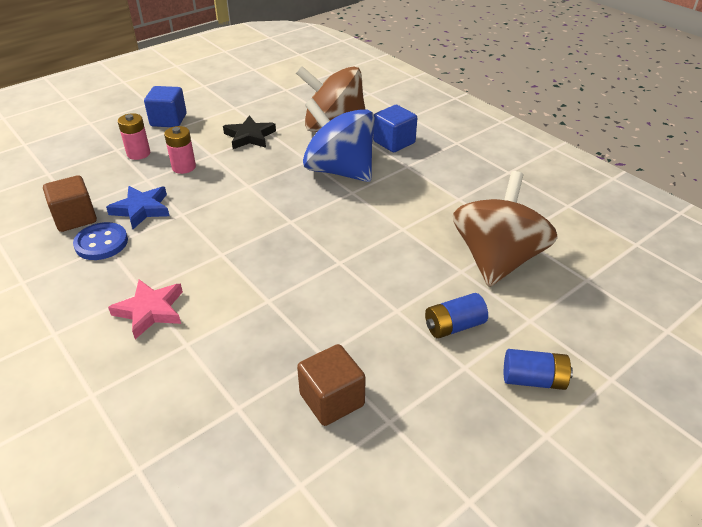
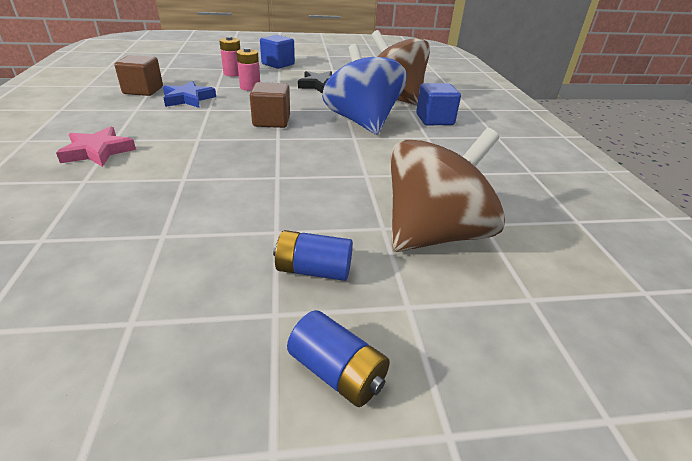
camera: 30 degrees right, 5 degrees down
(101, 243) = (135, 106): blue button -> none
(332, 400) = (113, 274): brown cube -> brown cube (271, 121)

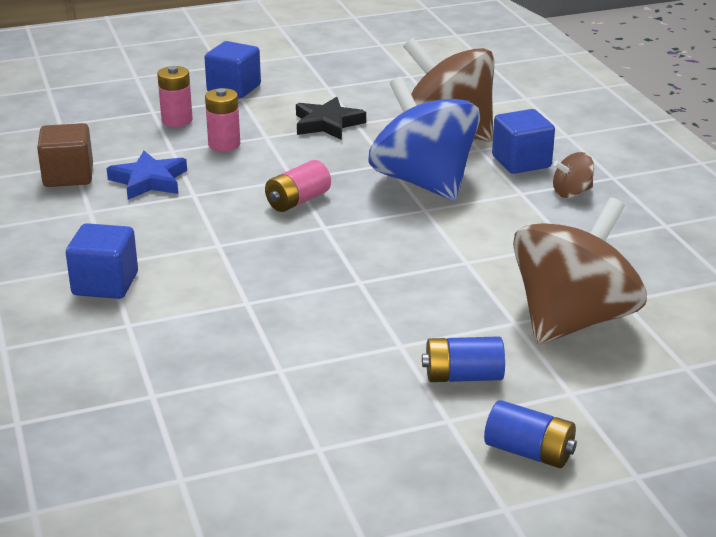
camera: 10 degrees left, 5 degrees down
(98, 151) = (105, 284): pink star -> blue cube
(271, 121) = (298, 201): brown cube -> pink battery
(464, 142) = (572, 193): none -> brown spinning top

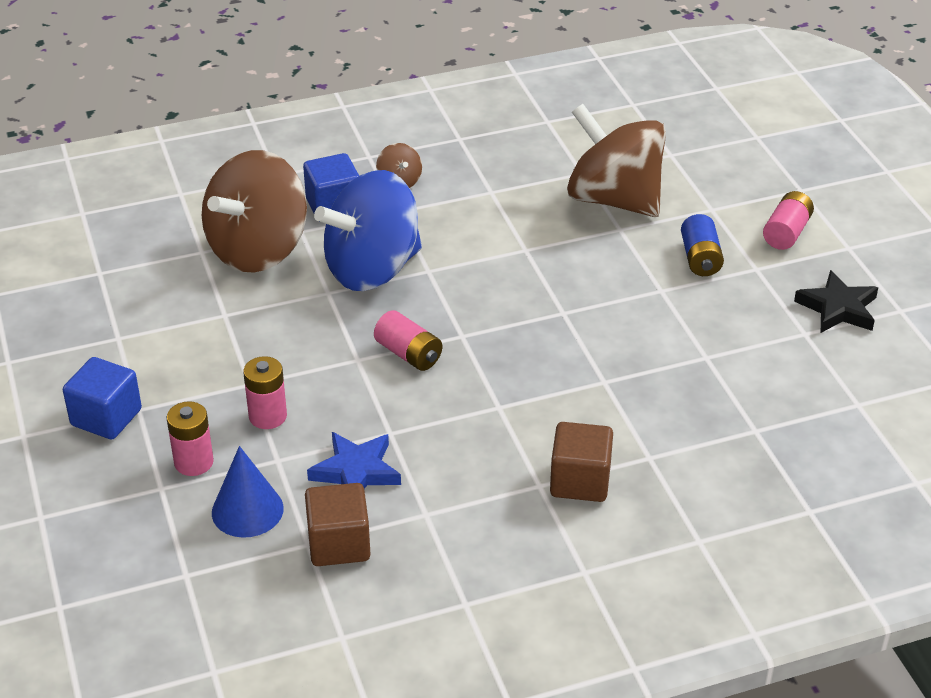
camera: 90 degrees left, 10 degrees up
(105, 284) = (580, 481): blue cube -> brown cube
(118, 141) = (247, 510): none -> blue cone
(327, 124) = (224, 336): black star -> black star (838, 308)
(529, 452) = (786, 233): blue battery -> pink battery

